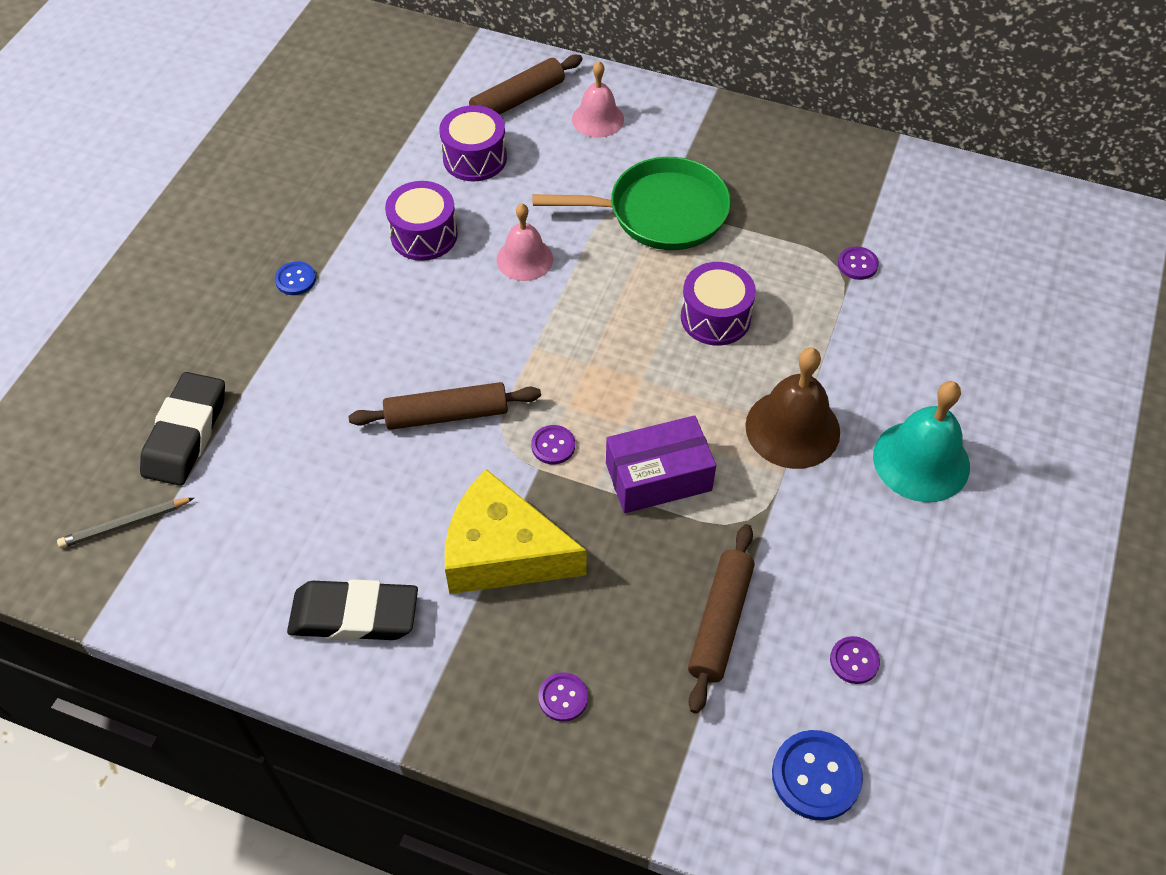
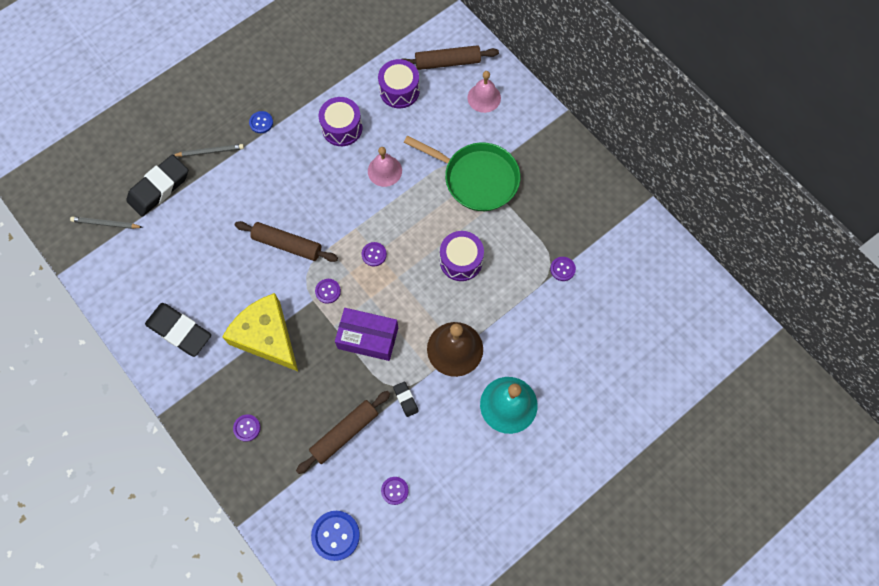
camera: 30 degrees right, 15 degrees up
(239, 350) = (210, 151): none -> grey pencil
(586, 367) = (374, 254): none -> purple button
(775, 529) = (406, 399): none -> black eraser

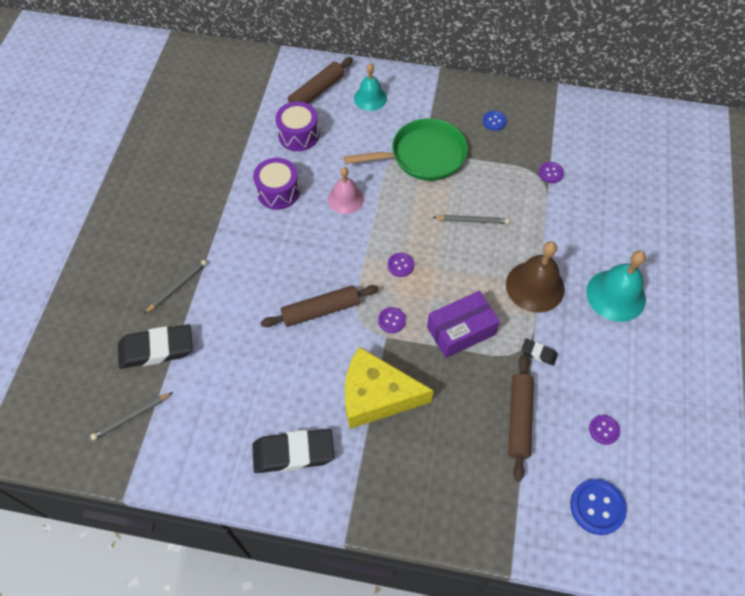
camera: 40 degrees left, 10 degrees down
(159, 188) = (156, 349): black eraser -> black eraser turned 75 degrees clockwise
(247, 428) = (435, 484): purple button -> none
(261, 122) = (202, 234): blue button -> blue button (494, 121)
(461, 261) = (472, 220): purple drum -> grey pencil
(484, 97) = (370, 98): pink bell -> turquoise bell

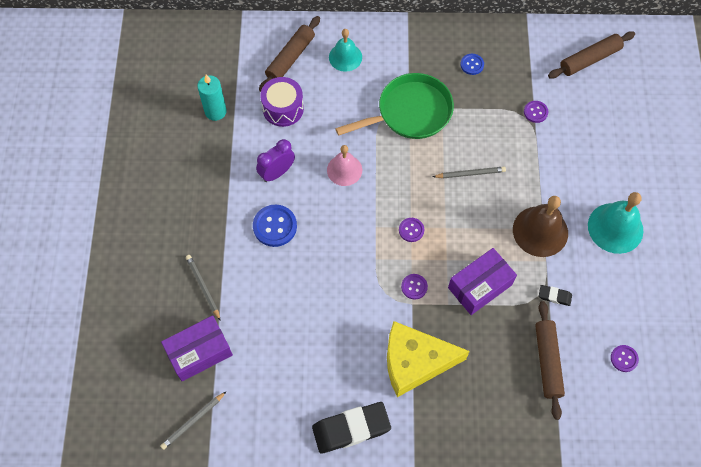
camera: 10 degrees left, 5 degrees up
(156, 349) = (199, 352): black eraser -> purple box
(177, 287) = (203, 287): grey pencil -> grey pencil turned 60 degrees counterclockwise
(232, 128) = (215, 111): none -> turquoise candle
(278, 192) = (277, 172): purple drum -> purple clock
(320, 310) = (345, 288): brown rolling pin -> brown rolling pin (590, 59)
(597, 507) = (629, 430): blue button -> blue button (275, 226)

